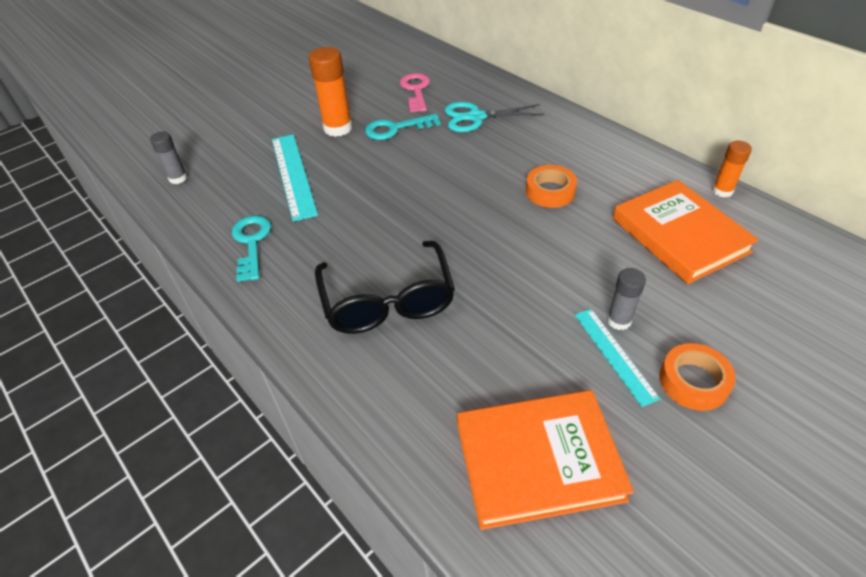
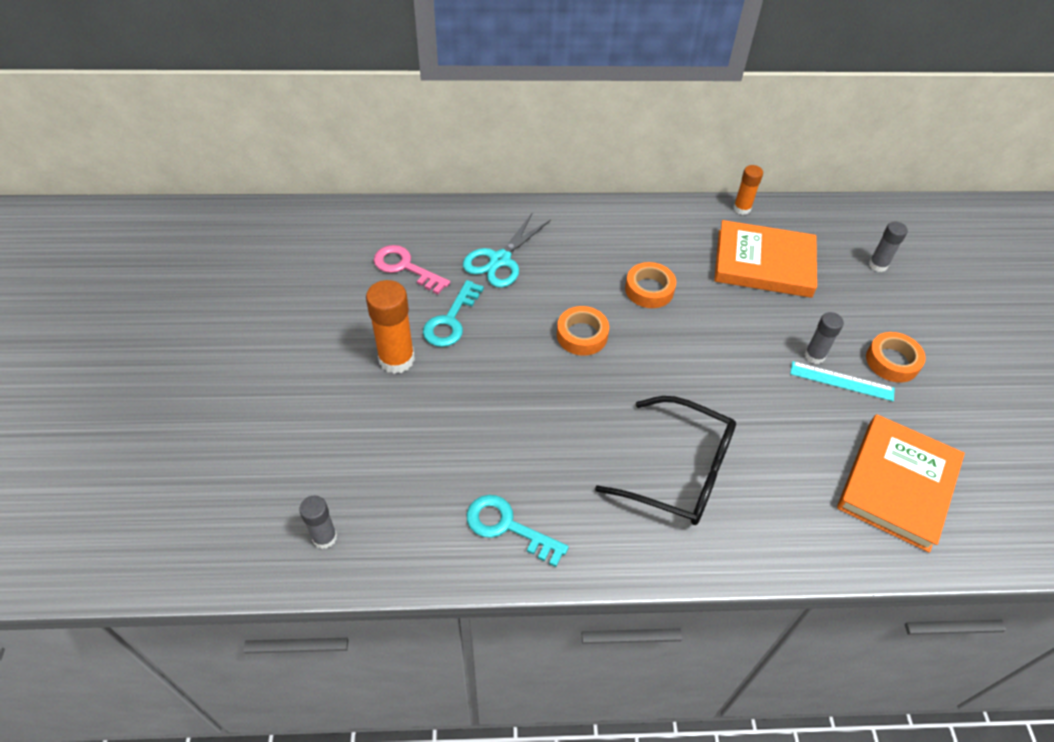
camera: 55 degrees left, 5 degrees up
(293, 175) = (435, 437): turquoise ruler -> none
(458, 185) = (582, 335): none -> orange tape
(807, 309) = (878, 265): none -> grey glue stick

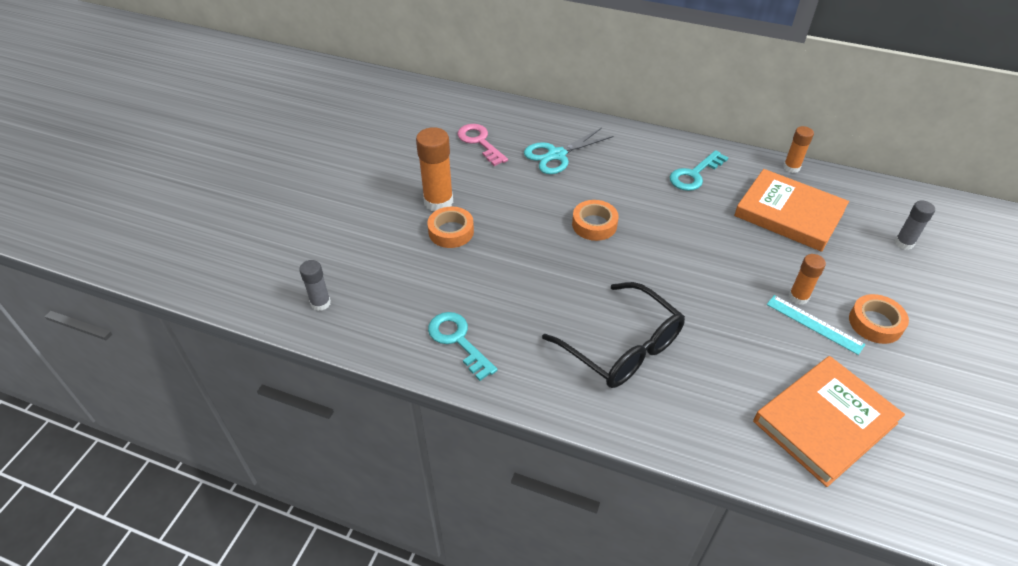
camera: 25 degrees right, 5 degrees down
(451, 320) = (494, 186): turquoise key -> turquoise key (694, 174)
(649, 290) = (671, 207): orange tape -> orange tape (451, 231)
(814, 356) = (798, 297): grey glue stick -> orange glue stick

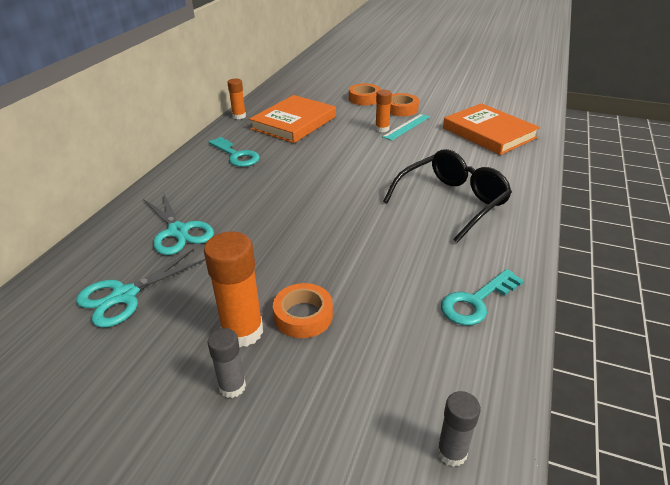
camera: 90 degrees left, 10 degrees down
(479, 142) = (125, 295): pink key -> turquoise scissors
(594, 224) = (299, 210): orange tape -> orange tape (364, 98)
(904, 243) = (327, 92): grey glue stick -> grey glue stick (232, 386)

